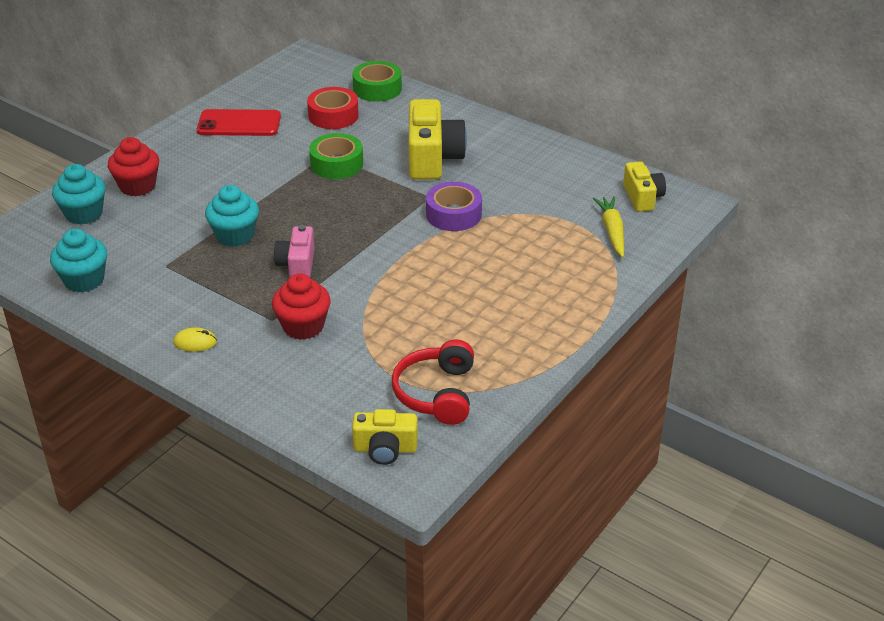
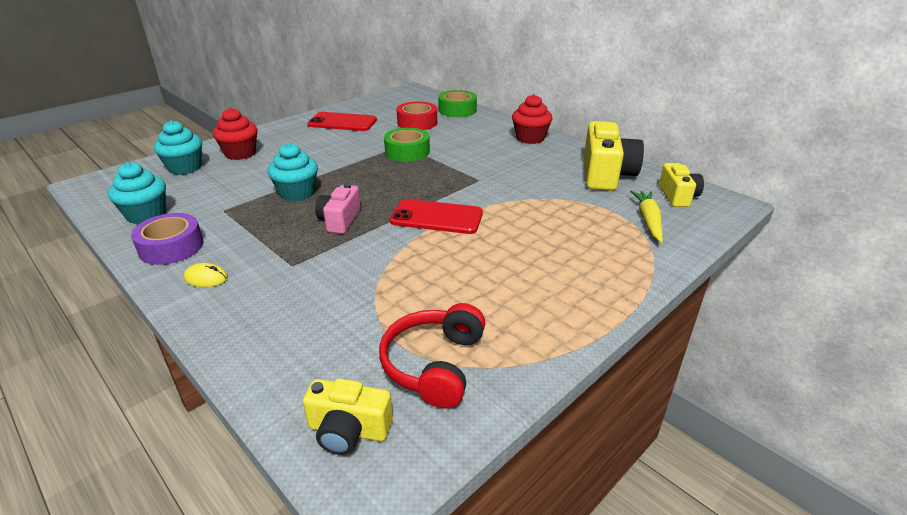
camera: 10 degrees right, 5 degrees down
(303, 326) = (319, 275): red cupcake -> red cupcake (530, 138)
(397, 250) = (437, 217): none -> red phone
(433, 158) = (489, 154): yellow camera -> yellow camera (606, 174)
(453, 214) = (497, 194): purple tape -> purple tape (171, 247)

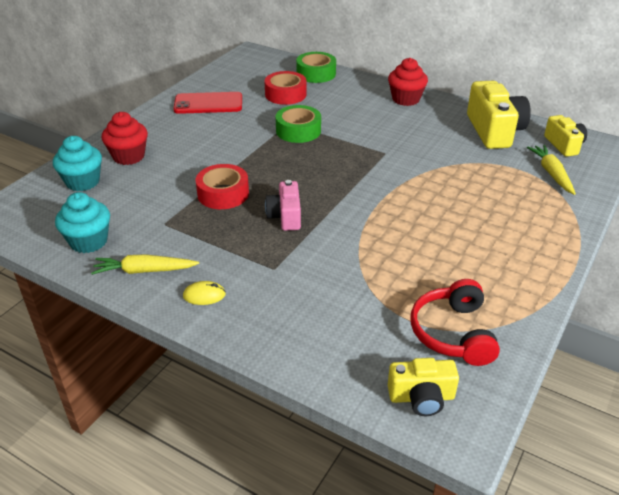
camera: 15 degrees left, 5 degrees up
(171, 247) = (144, 271): purple tape -> yellow carrot
(297, 193) = (223, 194): turquoise cupcake -> red tape
(437, 217) = (372, 199): red phone -> none

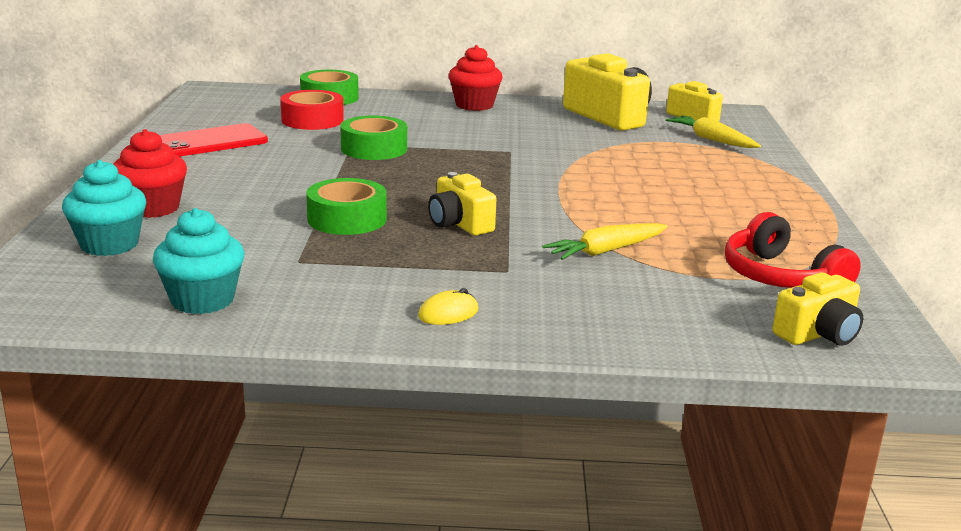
camera: 30 degrees left, 15 degrees down
(144, 271) = (330, 310): yellow carrot -> yellow carrot (606, 251)
(223, 194) = (347, 219): red tape -> green tape
(285, 216) = (459, 224): pink camera -> yellow camera

